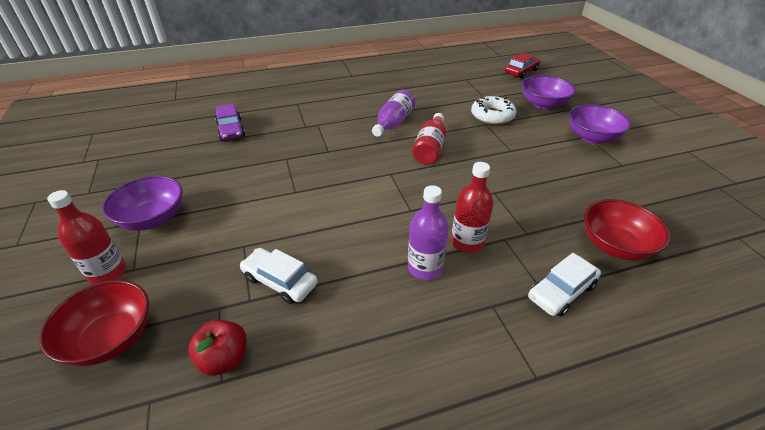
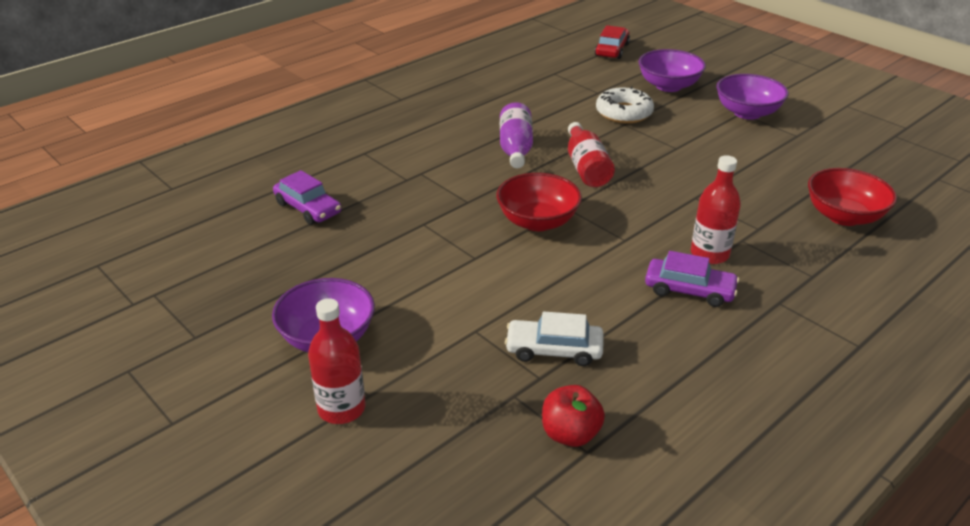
camera: 25 degrees left, 5 degrees down
(111, 338) = (426, 463): red bowl -> red bowl (537, 221)
(425, 268) = (689, 290): purple bottle -> purple car
(561, 291) = (828, 271): white car -> none

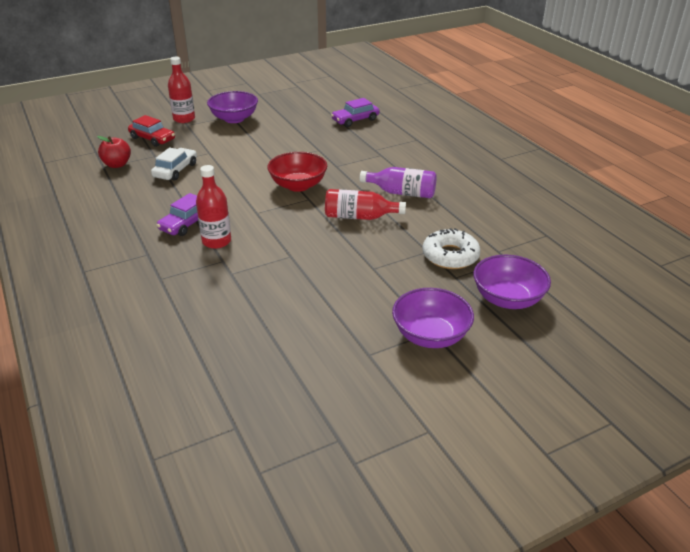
camera: 105 degrees right, 0 degrees up
(612, 50) = (610, 283): red car -> red car (152, 139)
(844, 216) = (216, 326): red bowl -> none

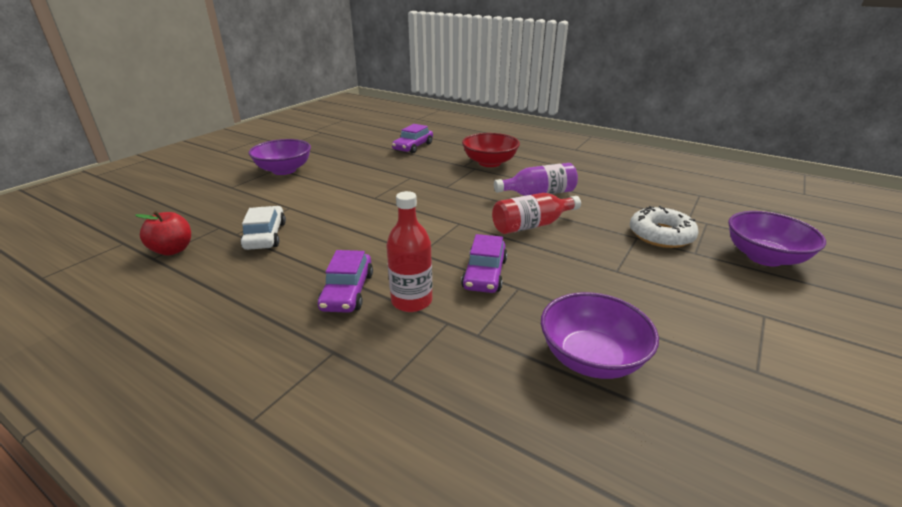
camera: 30 degrees left, 5 degrees down
(152, 139) = (198, 210): red car -> none
(184, 119) = (221, 182): red bottle -> none
(280, 240) = (484, 274): none -> purple car
(298, 185) = (431, 213): red bowl -> red bowl (489, 163)
(430, 335) = (771, 320): purple bowl -> purple bowl (591, 358)

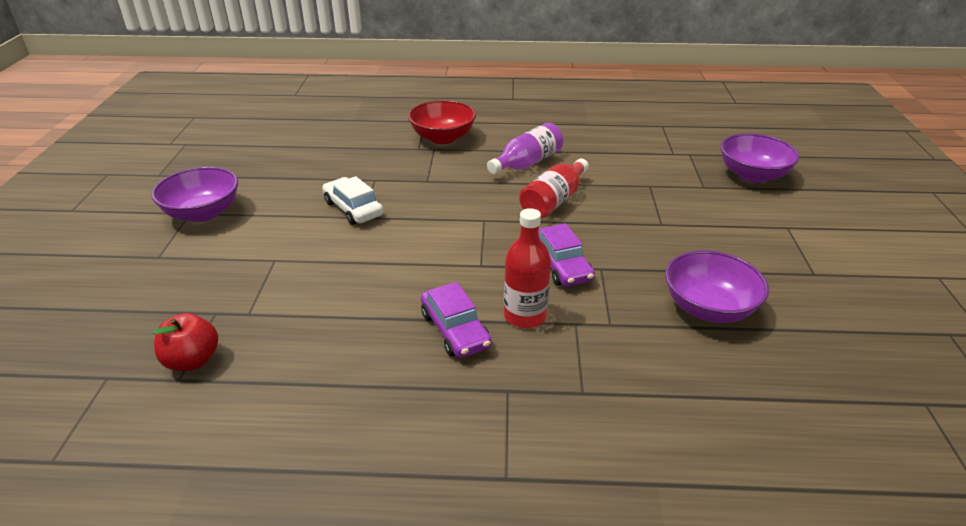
camera: 30 degrees left, 5 degrees up
(265, 236) = (289, 303): white car -> white car (353, 209)
(413, 147) = (333, 137): purple car -> none
(661, 235) = (666, 177): white donut -> none

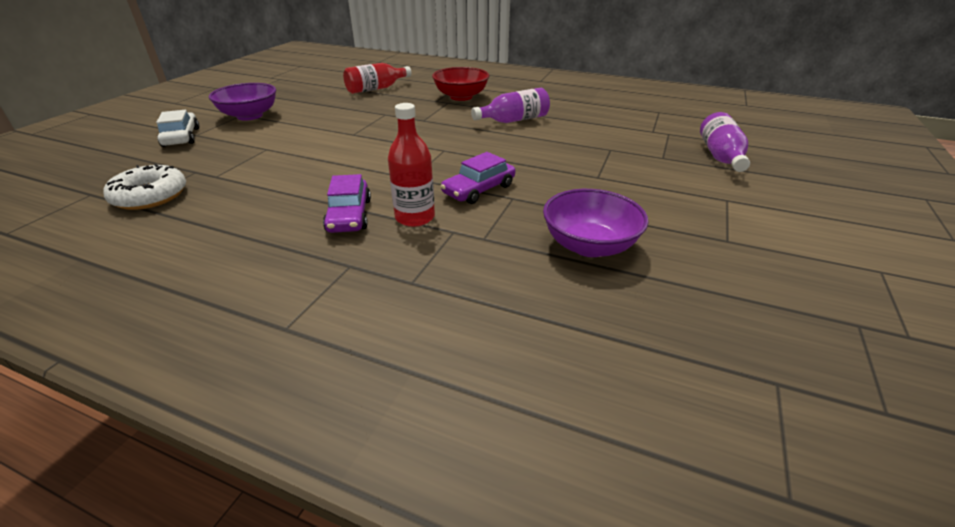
camera: 20 degrees right, 0 degrees up
(192, 361) = (150, 196): red apple -> white donut
(353, 209) = (352, 128): white car -> white car (181, 137)
(553, 201) = (513, 147): red bottle -> red bottle (376, 89)
(561, 265) = (479, 189): purple car -> purple car turned 45 degrees clockwise
(752, 175) = (720, 156): purple bowl -> purple bottle

